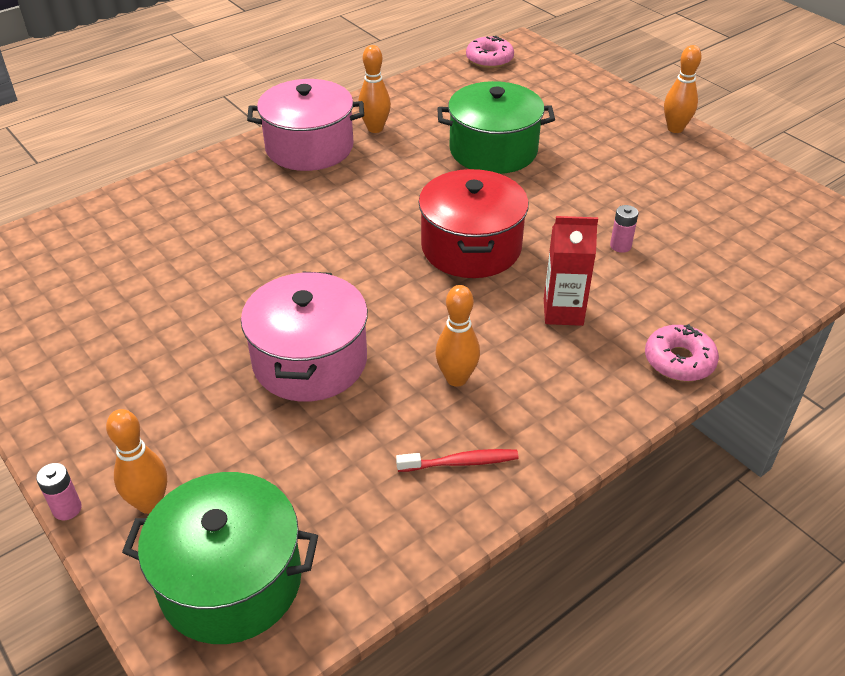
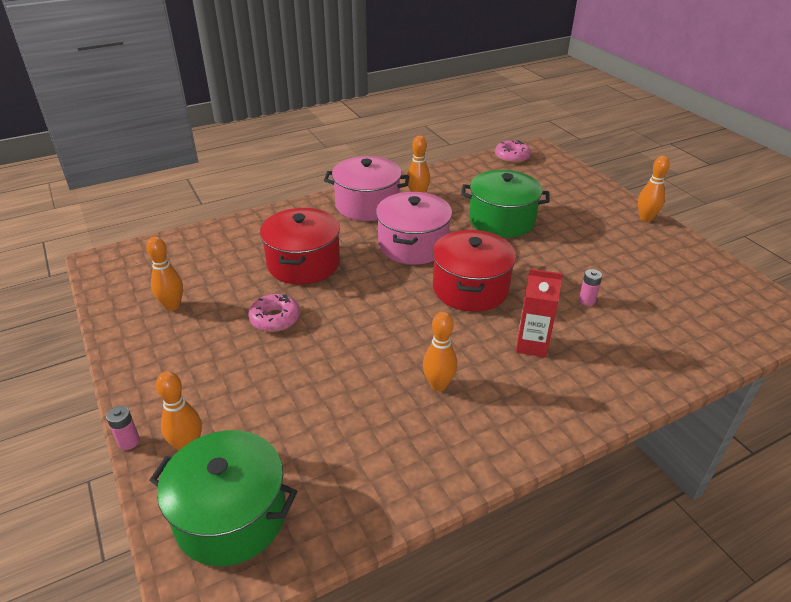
camera: 10 degrees right, 5 degrees down
(74, 320) = (172, 306): none -> orange bowling pin
(241, 239) = (303, 263): none -> red pot
(310, 361) = (331, 357): pink pot -> pink pot (413, 245)
(461, 462) = (428, 450): red toothbrush -> none
(679, 361) = (619, 395): pink donut -> pink donut (275, 319)

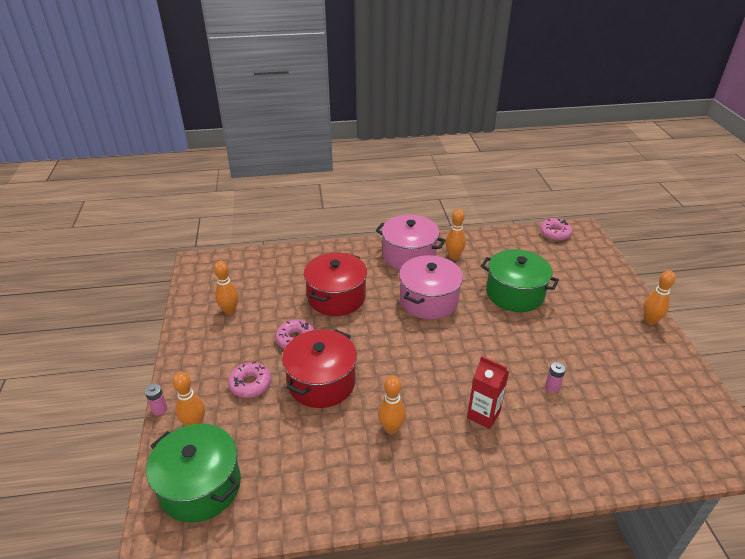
camera: 20 degrees right, 0 degrees up
(241, 381) = (250, 384): none -> pink donut
(470, 288) = (457, 350): red pot -> red pot (321, 382)

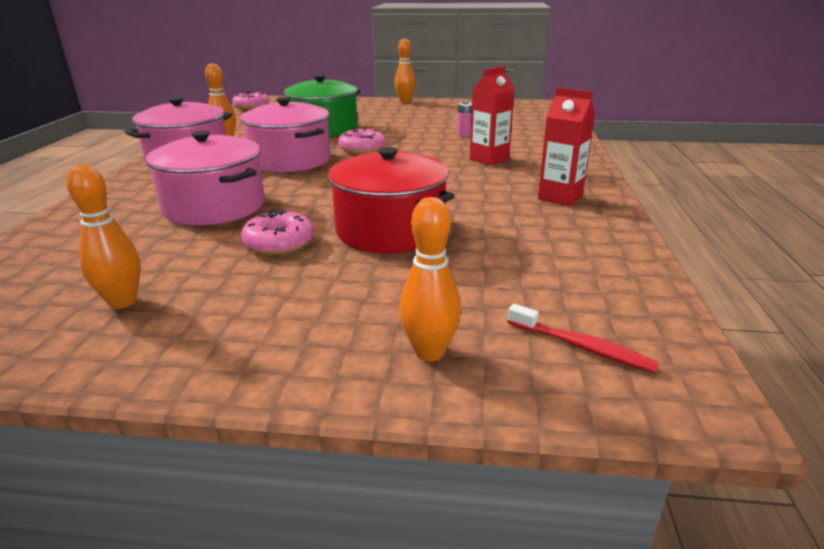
camera: 75 degrees left, 10 degrees down
(159, 409) = (361, 404): pink battery -> none
(200, 486) = (582, 347): green pot -> red toothbrush
(250, 384) = (356, 287): pink donut -> pink donut (362, 148)
(336, 297) = (215, 207): red pot -> pink pot
(391, 428) = (493, 199): orange bowling pin -> none
(407, 471) = (560, 197): none -> red carton

